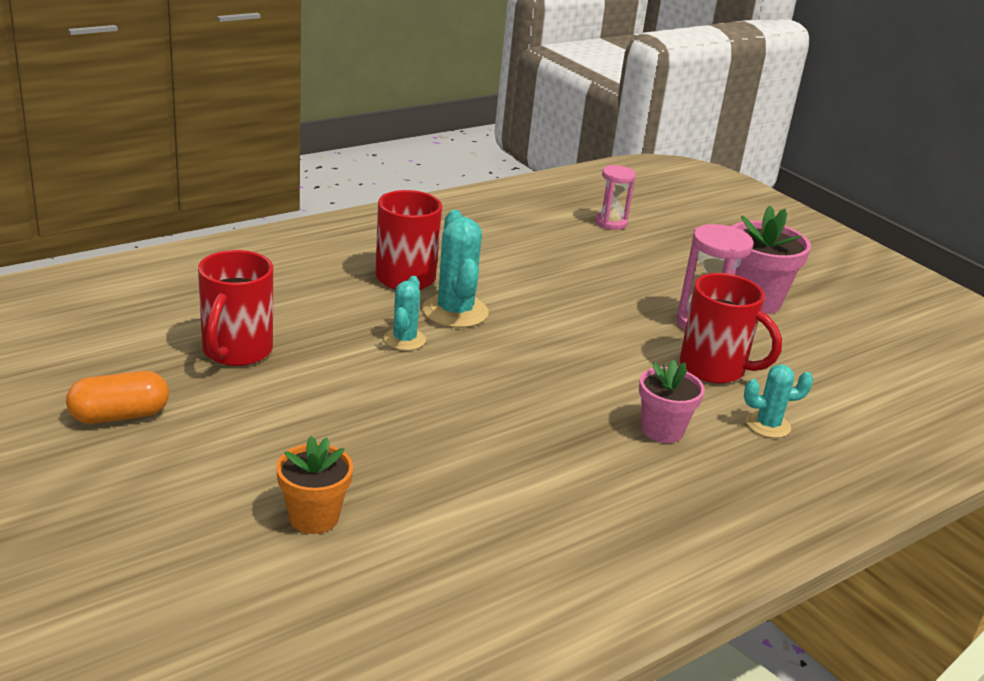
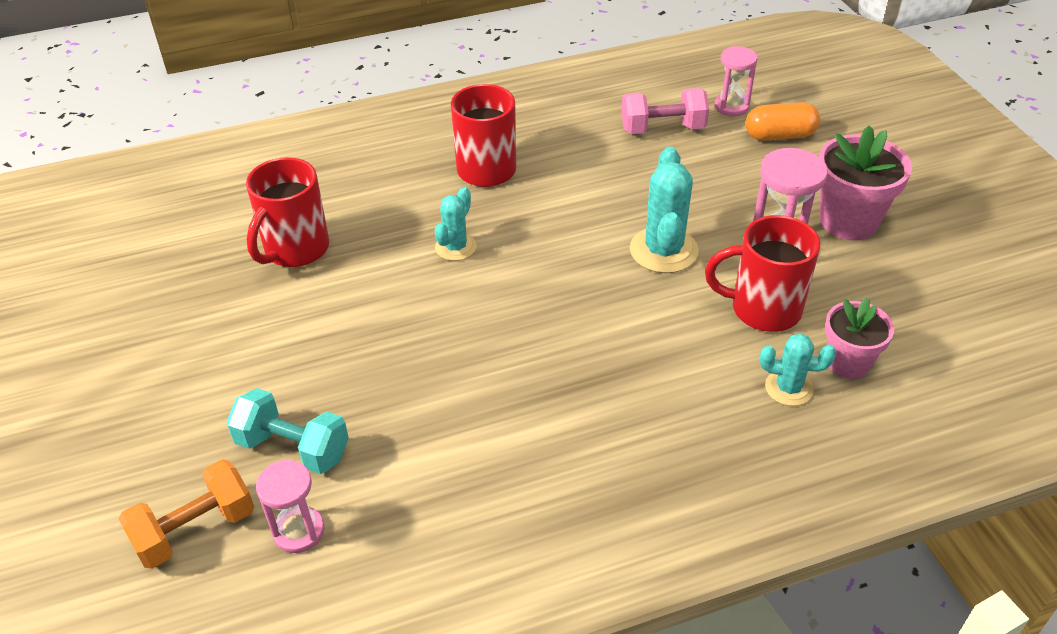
camera: 20 degrees right, 15 degrees up
(119, 415) = (170, 315): orange capsule -> orange capsule (779, 135)
(237, 601) = (195, 530): none -> orange dumbbell
(314, 517) = (293, 448): orange flower pot -> turquoise dumbbell
(354, 588) = (299, 531): none -> pink hourglass
(455, 311) = (519, 215): turquoise cactus -> turquoise cactus (663, 250)
(557, 240) = (662, 129): none -> pink dumbbell
(662, 430) = (670, 383): pink flower pot -> pink flower pot (847, 362)
(715, 369) = (762, 309): red mug -> red mug turned 135 degrees clockwise

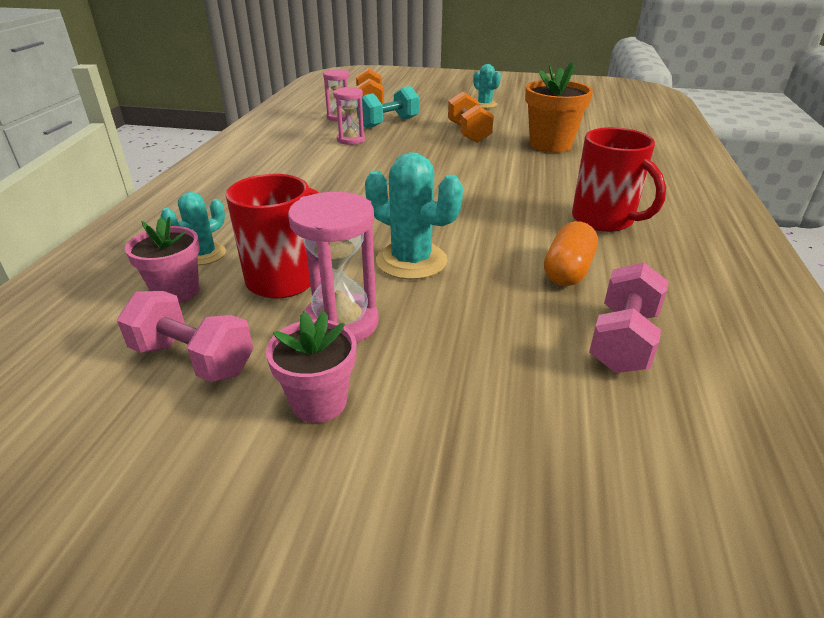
camera: 120 degrees right, 10 degrees down
(291, 338) = (468, 133): none -> orange dumbbell
(295, 250) = (550, 145): red mug -> orange flower pot
(455, 247) = (506, 186): turquoise cactus -> turquoise cactus (484, 104)
(731, 106) = (655, 431): pink hourglass -> pink hourglass (351, 140)
(779, 135) = (546, 443): orange capsule -> orange capsule (568, 270)
(848, 221) = (319, 402): pink flower pot -> pink flower pot, size x0.65
(887, 296) = (193, 359): none -> pink dumbbell

